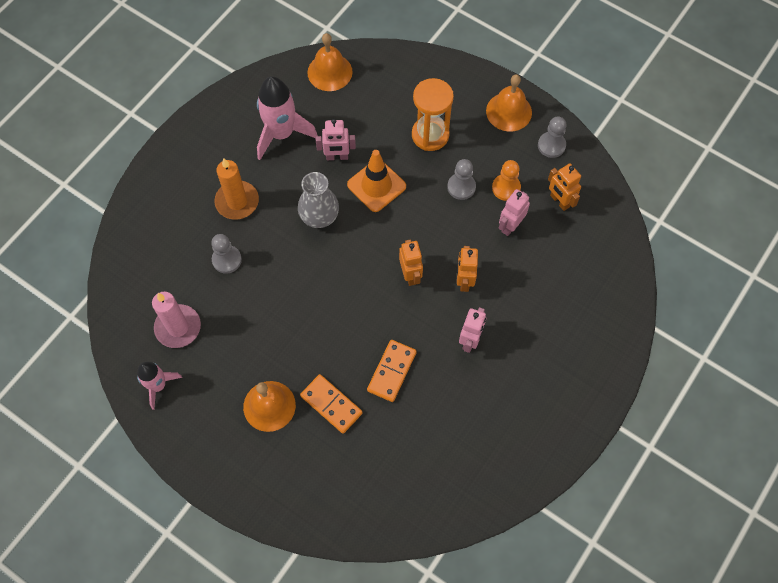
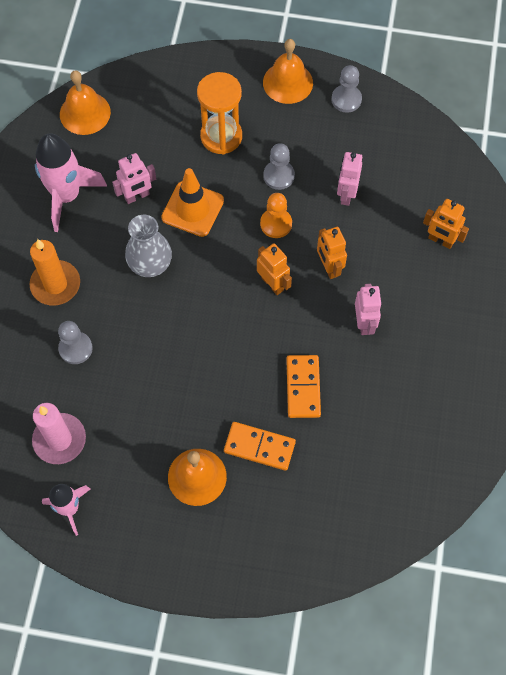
camera: 25 degrees left, 0 degrees up
(506, 188) = (323, 159): orange pawn -> orange pawn (276, 224)
(559, 201) = (381, 151): orange robot -> orange robot (440, 240)

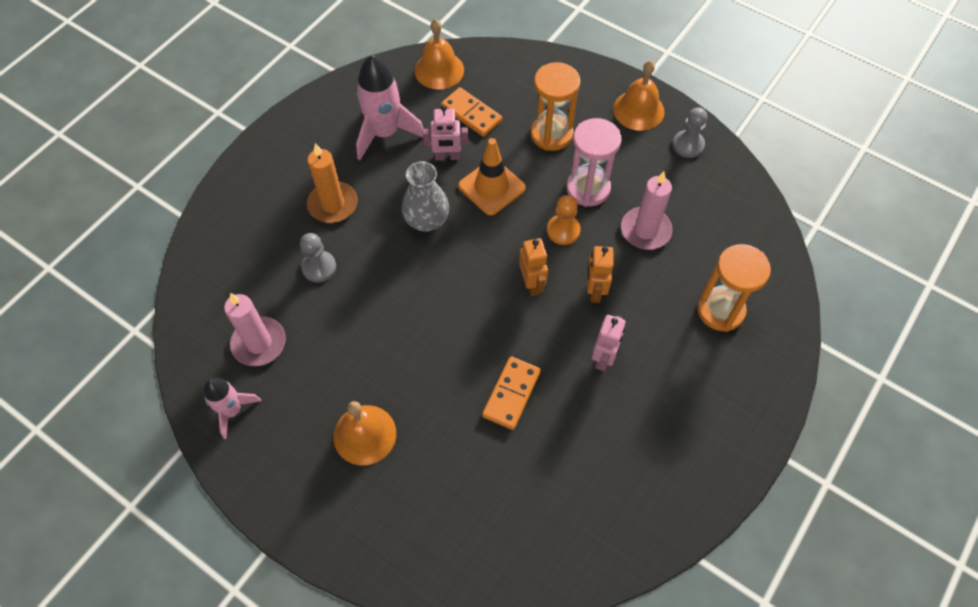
camera: 25 degrees right, 5 degrees down
(259, 447) = (439, 433): orange domino -> orange domino (471, 114)
(278, 176) = (588, 188): grey pawn -> pink hourglass
(346, 194) = (645, 230): pink robot -> pink candle
(440, 240) = (720, 310): orange robot -> orange hourglass

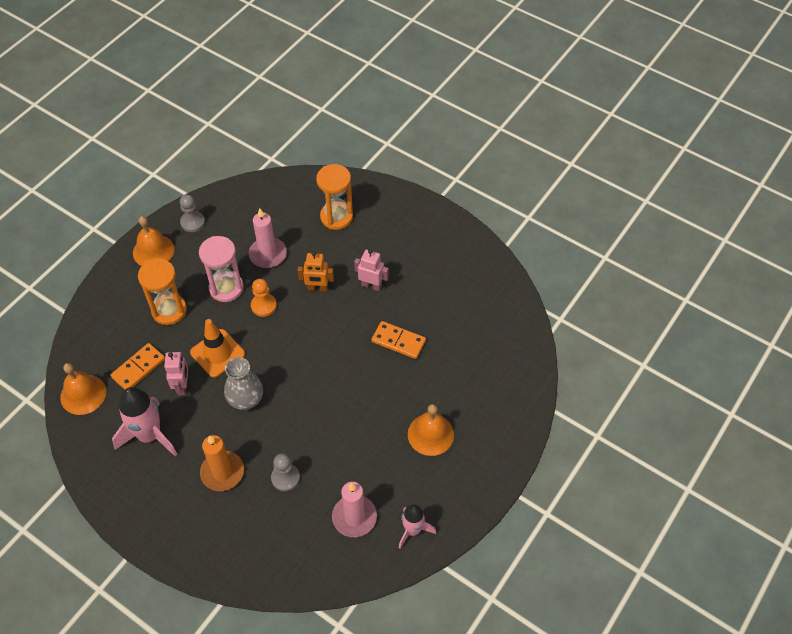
camera: 90 degrees left, 5 degrees down
(532, 284) = (309, 327): orange robot -> none

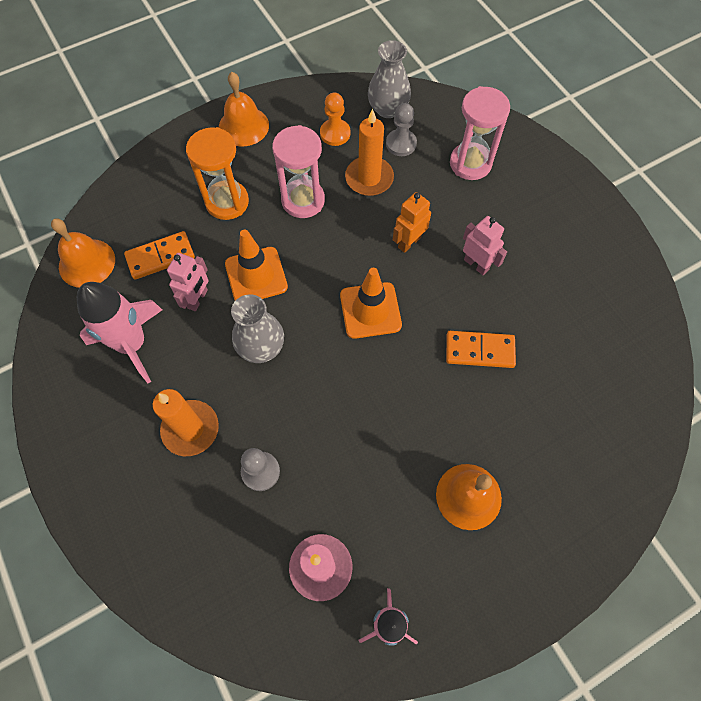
camera: 25 degrees right, 10 degrees up
(192, 222) = (302, 109): grey pawn -> grey pawn (401, 144)
(258, 199) = (388, 109): none -> grey vase
(263, 306) = (336, 238): orange pawn -> orange pawn (335, 133)
(268, 254) = (369, 178): pink candle -> orange candle
(311, 344) = (370, 310): none -> orange traffic cone
(317, 288) = (409, 242): orange robot -> orange robot turned 105 degrees clockwise
(336, 217) = (470, 163): orange hourglass -> pink hourglass
(398, 341) = (479, 351): orange domino -> orange domino turned 45 degrees counterclockwise

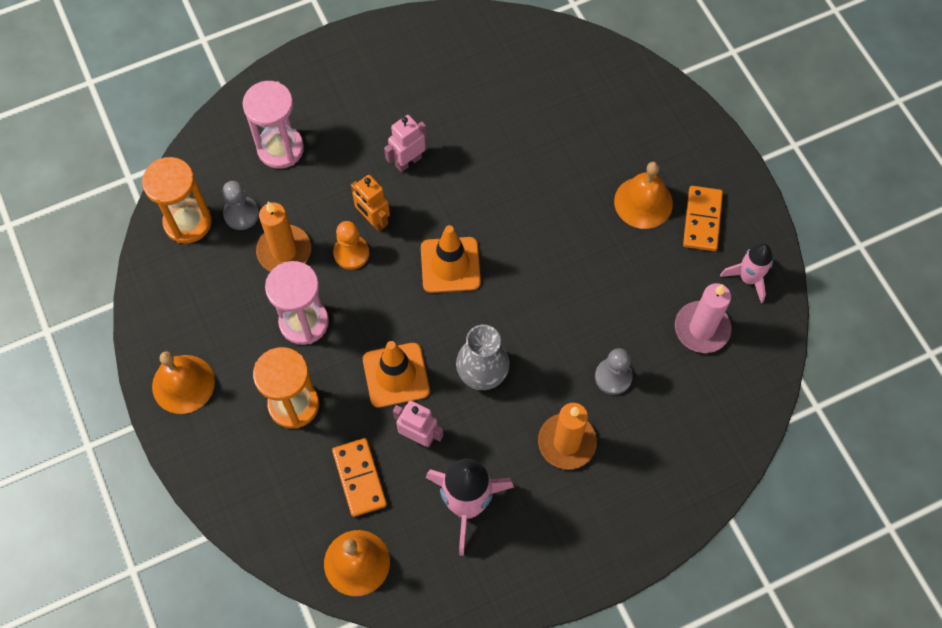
camera: 85 degrees left, 0 degrees up
(335, 133) = (214, 282): orange pawn -> orange pawn (351, 253)
(388, 109) = (188, 222): grey vase -> orange hourglass
(479, 351) = (504, 173): orange domino -> orange domino (702, 220)

